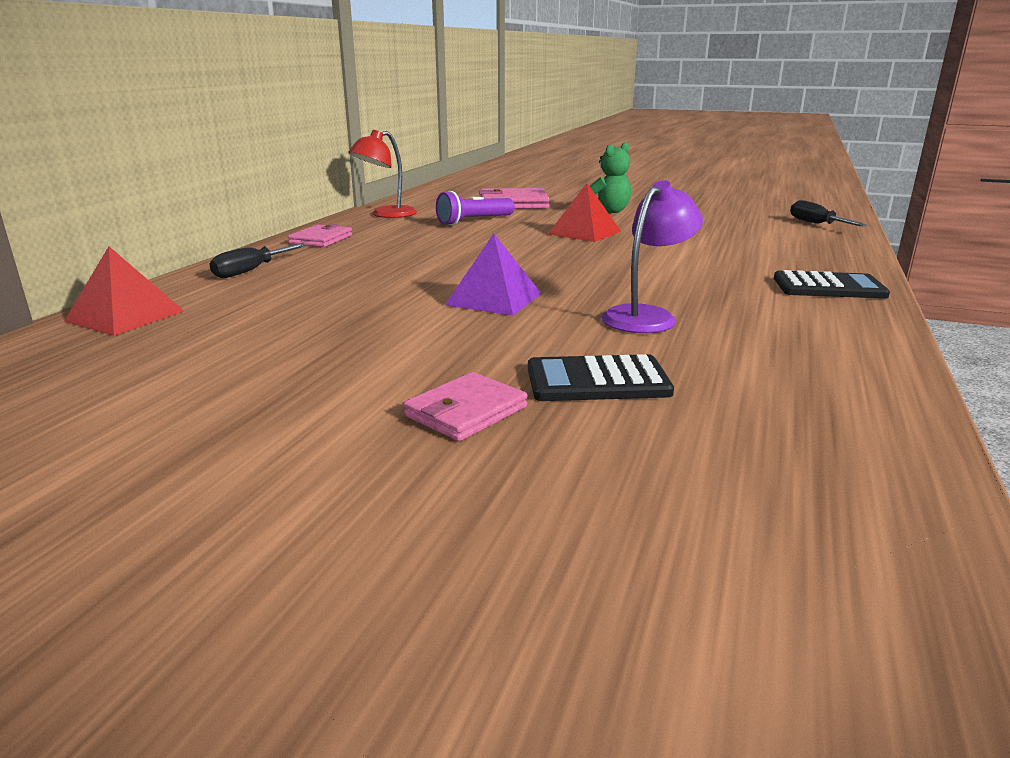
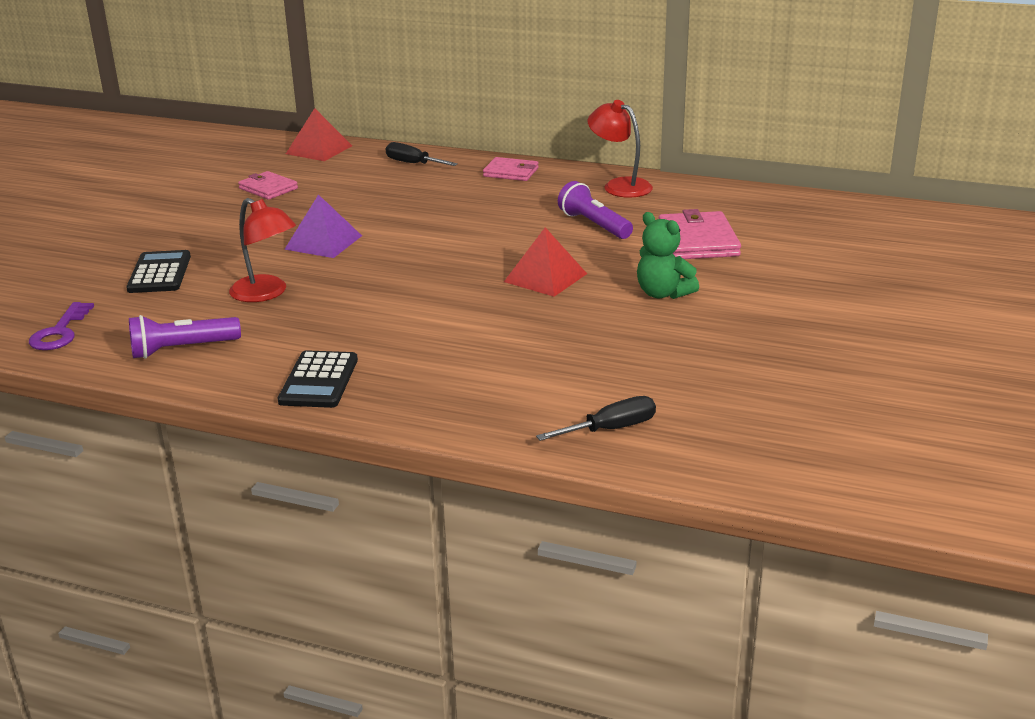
camera: 90 degrees right, 5 degrees up
(466, 411) = (139, 242): pink wallet -> pink wallet (268, 188)
(647, 316) = (266, 293): purple lamp -> red lamp
(818, 345) = (182, 349): none -> purple flashlight
(837, 431) = (60, 332): none -> purple key

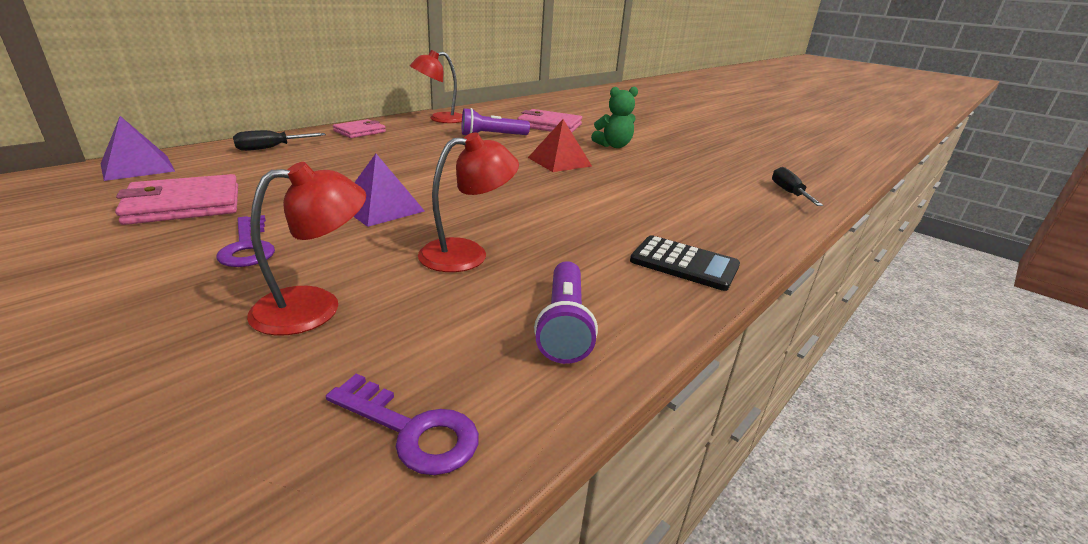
camera: 70 degrees left, 0 degrees up
(159, 273) = (315, 307): black calculator -> red lamp
(221, 229) = (248, 247): none -> purple key
(268, 188) = (184, 204): pink wallet -> pink wallet, size x1.56
(319, 149) = (137, 167): red pyramid -> purple pyramid

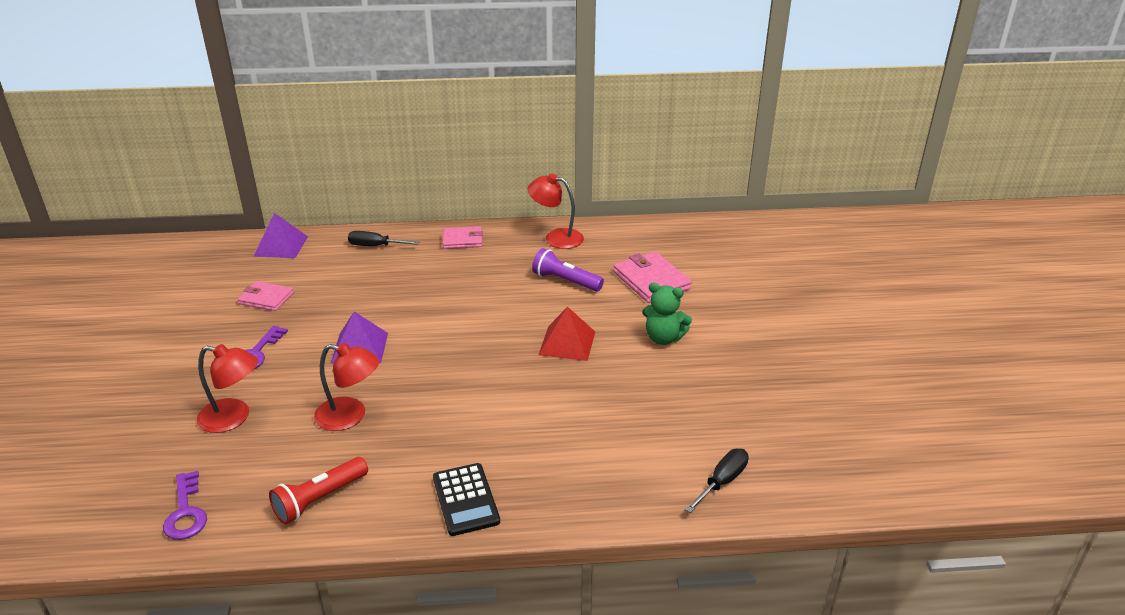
camera: 45 degrees right, 5 degrees up
(184, 204) = (266, 298): pink wallet -> pink wallet, size x0.64
(564, 325) = (319, 499): purple flashlight -> red flashlight

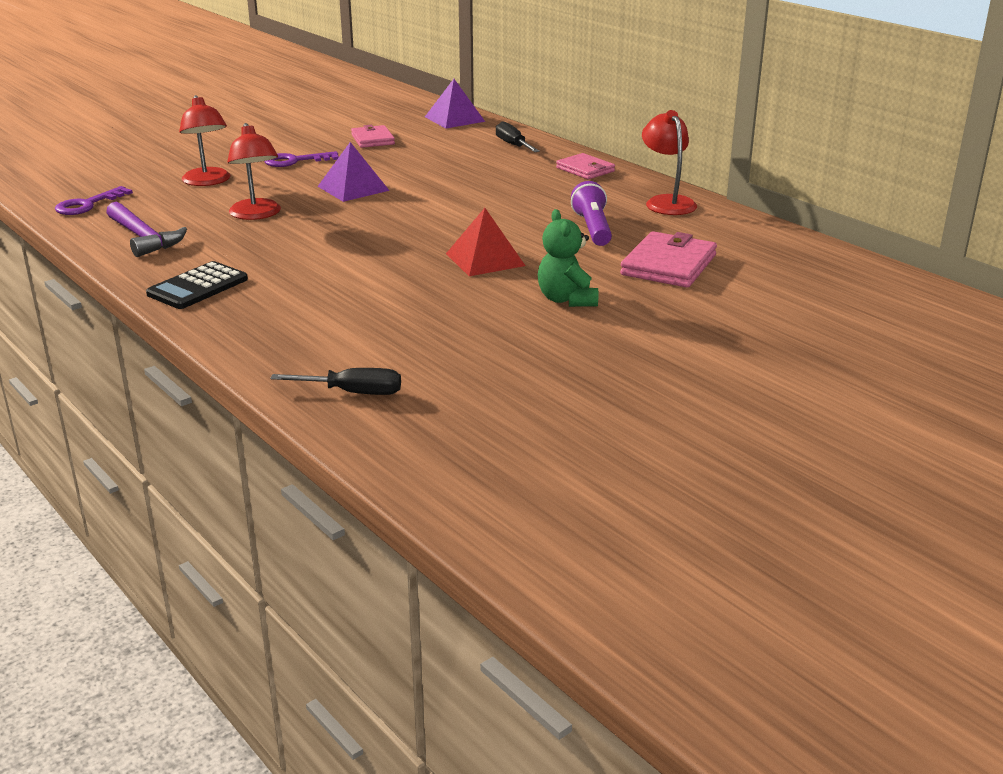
camera: 55 degrees right, 5 degrees down
(319, 499) = (143, 238): red flashlight -> purple hammer

